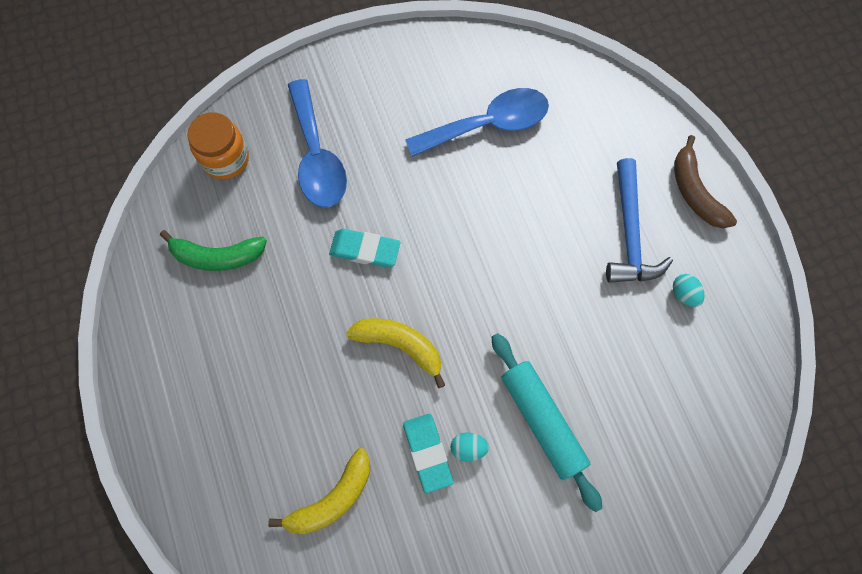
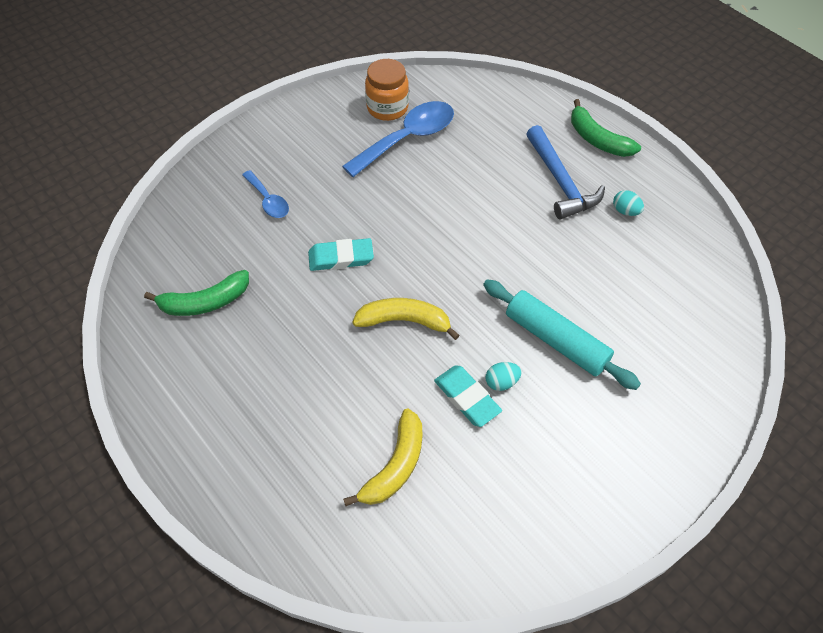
camera: 20 degrees left, 15 degrees down
(225, 159) = (184, 225): orange jar -> orange jar (387, 108)
(317, 157) = (268, 200): blue spoon -> blue spoon, size x0.55
(695, 192) = (597, 139): brown banana -> green banana

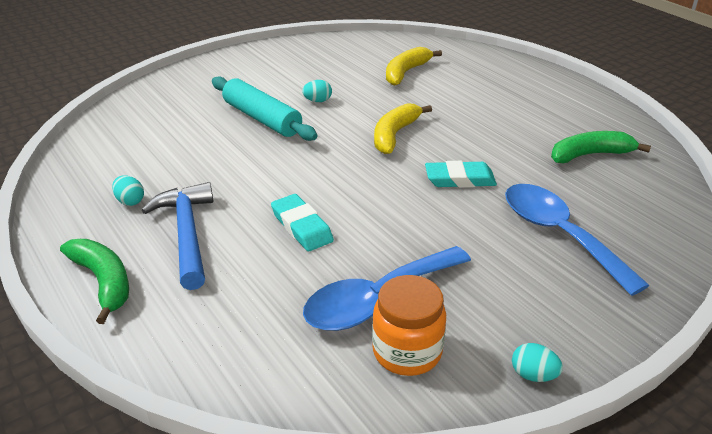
camera: 175 degrees left, 20 degrees down
(268, 200) = (558, 234): blue spoon -> blue spoon, size x1.82
(314, 100) = (533, 375): none -> turquoise egg
(404, 321) = (394, 135): yellow banana -> yellow banana turned 105 degrees clockwise
(467, 398) = (347, 95): turquoise eraser -> turquoise eraser (301, 227)

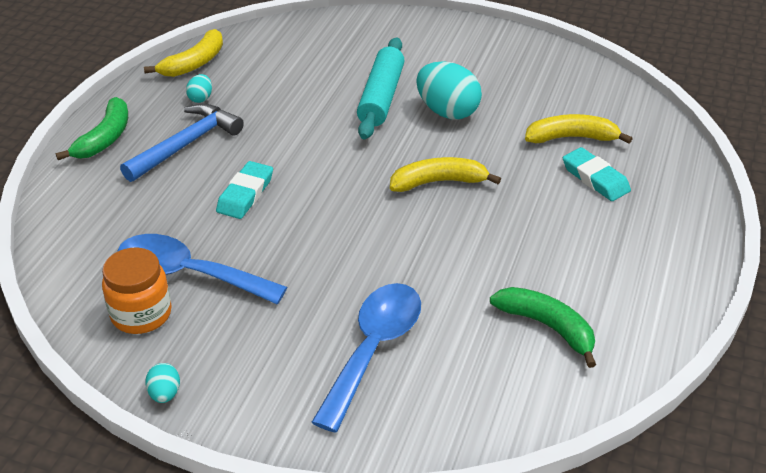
camera: 55 degrees right, 5 degrees up
(71, 186) = (194, 63): none -> yellow banana
(317, 101) = (447, 111): turquoise egg -> turquoise egg, size x2.11
(460, 179) = (404, 252): turquoise eraser -> turquoise eraser (595, 178)

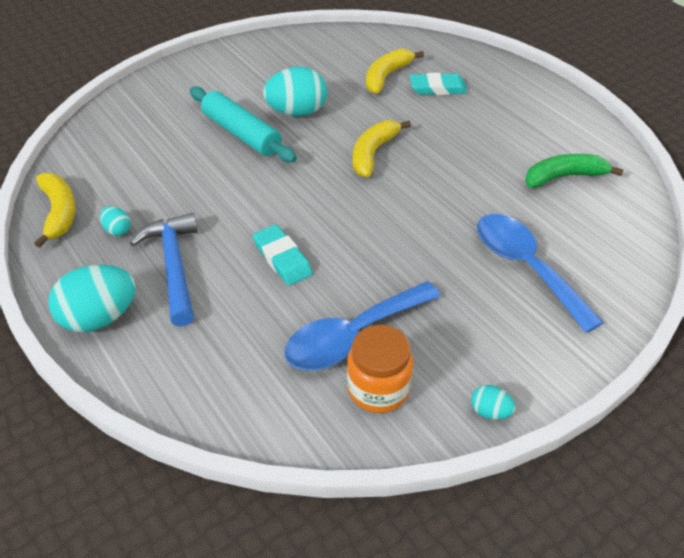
camera: 55 degrees left, 5 degrees up
(105, 138) = (99, 318): green banana -> turquoise egg

